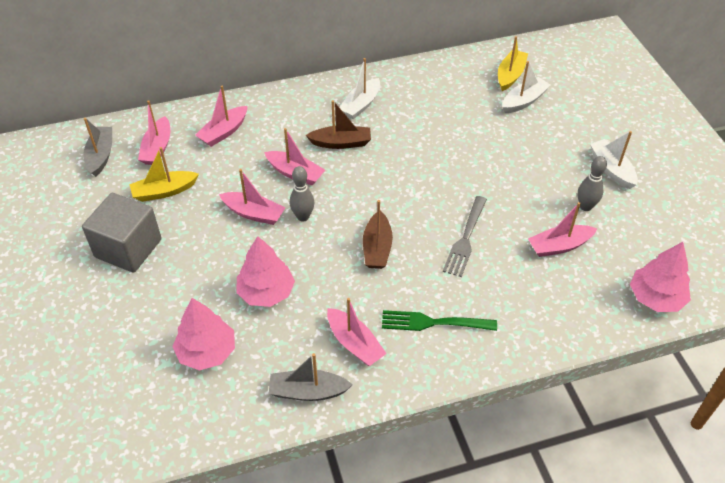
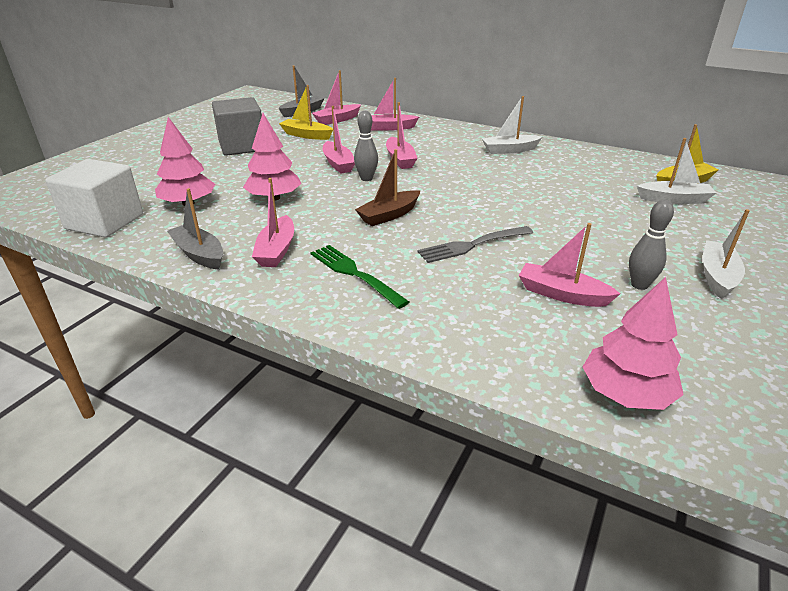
camera: 45 degrees right, 15 degrees down
(173, 425) = (105, 222): none -> white cube
(341, 143) = (460, 160): brown boat -> none

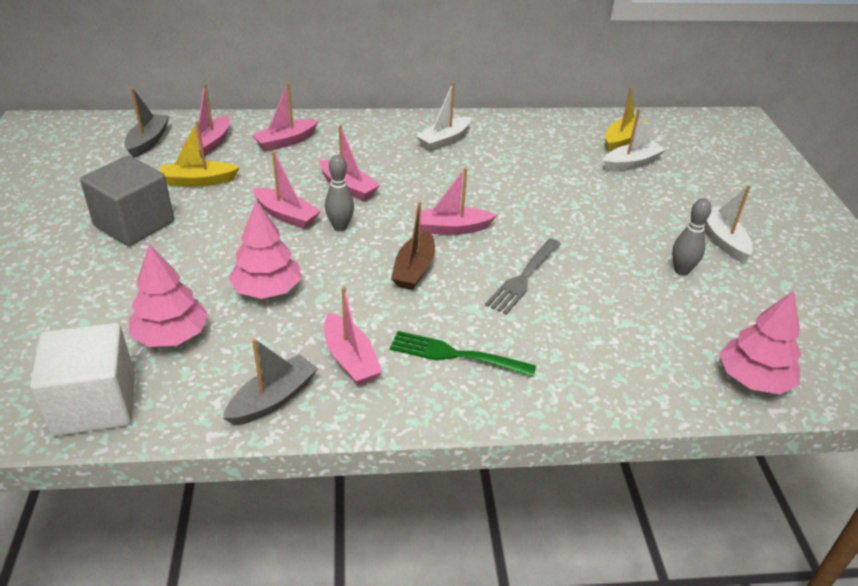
camera: 35 degrees left, 5 degrees up
(199, 254) = (273, 399): grey boat -> grey boat turned 120 degrees clockwise
(562, 294) = (638, 304): pink boat -> pink boat (452, 228)

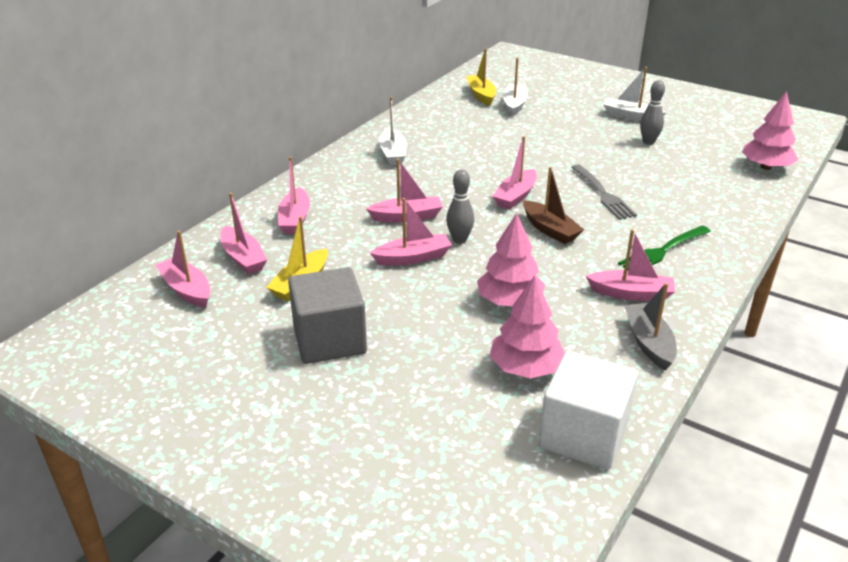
camera: 50 degrees left, 5 degrees down
(148, 142) = (187, 290): grey boat -> pink boat

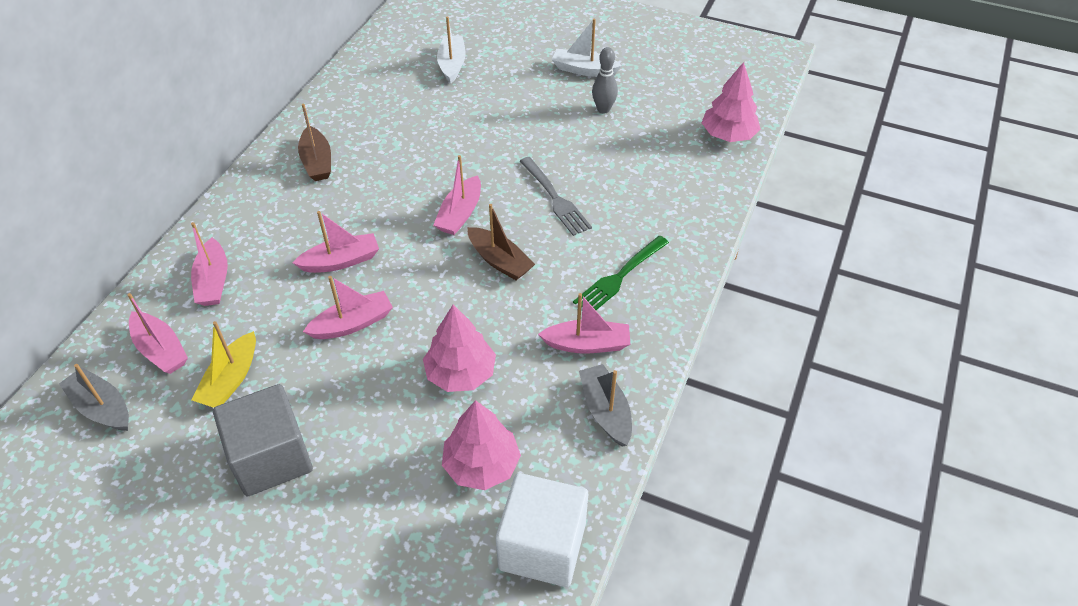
camera: 10 degrees left, 15 degrees up
(187, 290) = (102, 407): pink boat -> grey boat
(393, 154) = (317, 162): white boat -> brown boat
(459, 240) = (402, 289): grey bowling pin -> none
(481, 95) = (413, 52): yellow boat -> none

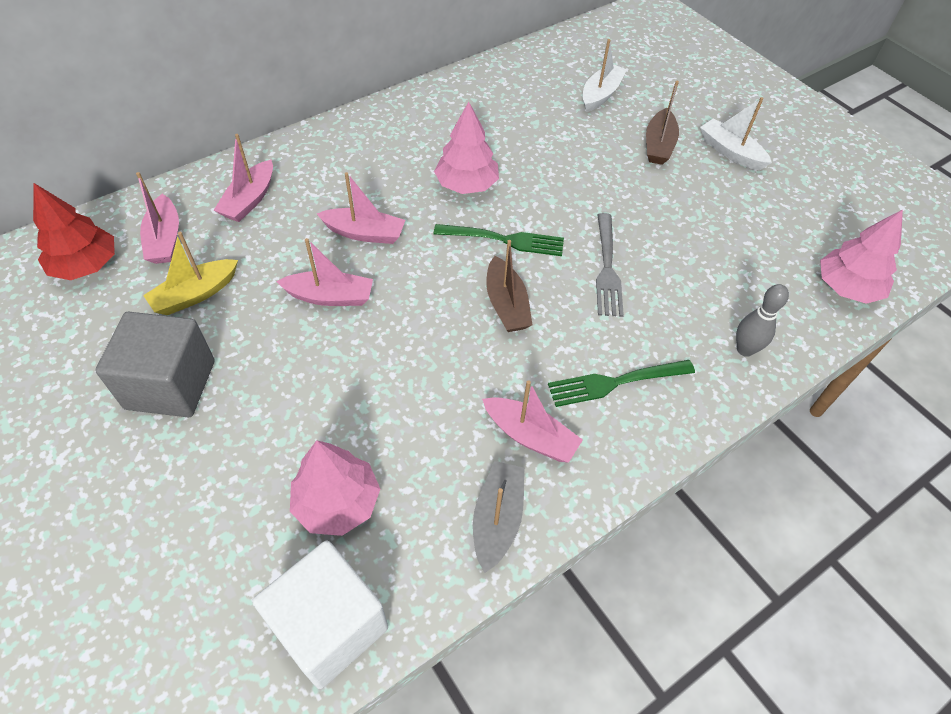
camera: 30 degrees right, 5 degrees up
(102, 407) = (86, 265): grey boat -> red tree
(317, 162) = (413, 133): brown boat -> brown boat (658, 145)
(460, 214) = (503, 240): pink boat -> green fork
(460, 373) = (387, 397): pink tree -> pink tree (466, 185)
(603, 109) = (723, 200): grey bowling pin -> grey bowling pin (745, 349)

